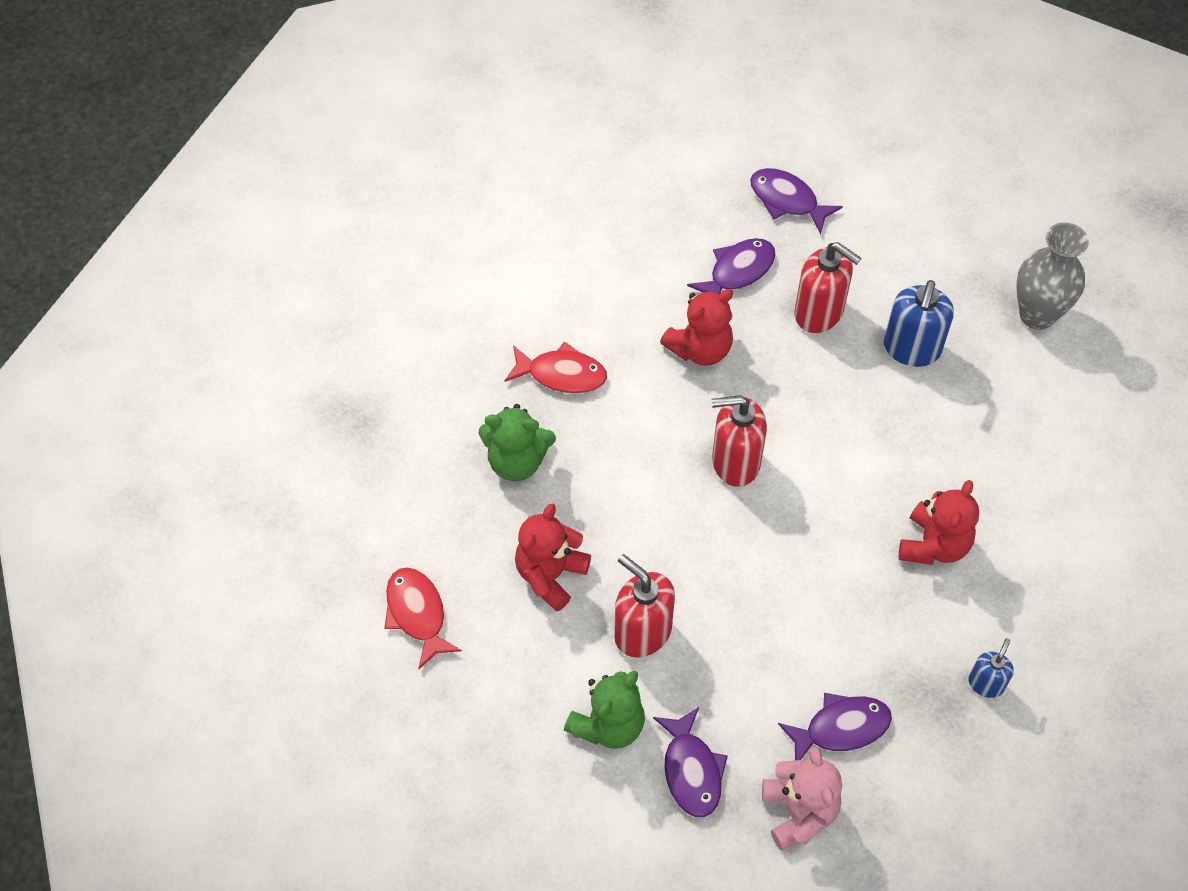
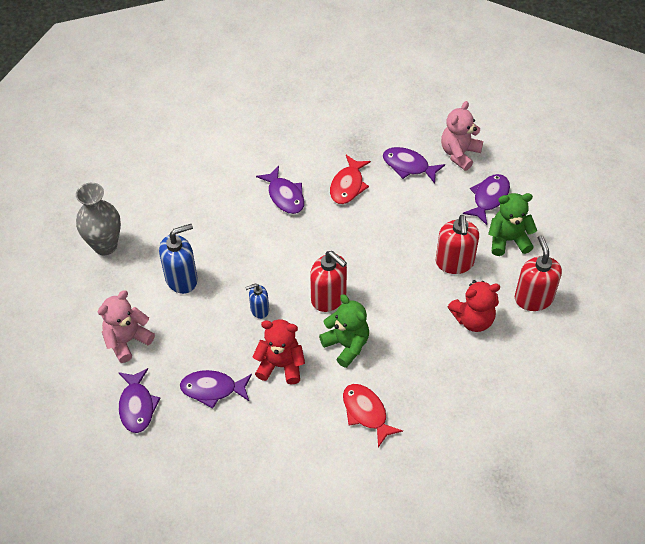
camera: 135 degrees left, 5 degrees down
(417, 614) = (557, 353): red fish -> red fish (348, 185)
(517, 461) = (436, 386): green teddy bear -> green teddy bear (346, 345)
(819, 312) = (200, 332): red soap dispenser -> red soap dispenser (533, 298)
(878, 246) = (127, 340): none -> pink teddy bear
(934, 545) = (284, 196): red teddy bear -> purple fish
(986, 683) = (330, 136): blue soap dispenser -> blue soap dispenser (259, 310)

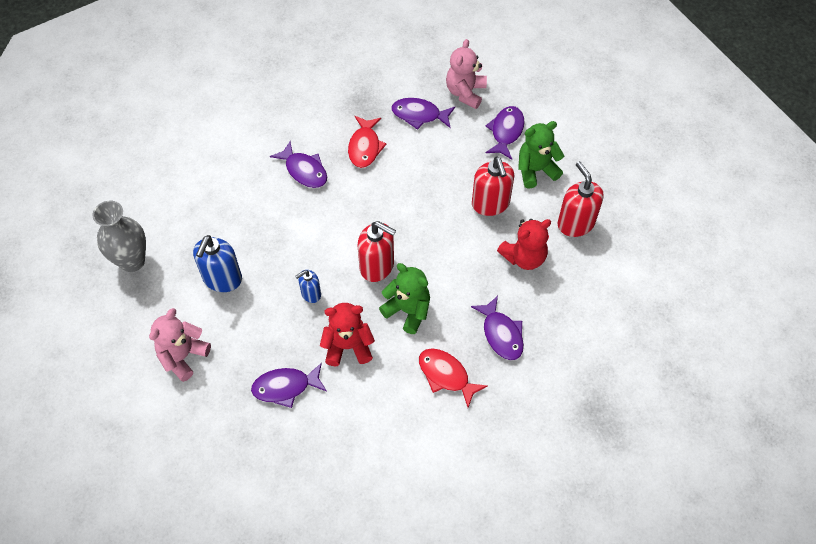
camera: 15 degrees left, 5 degrees up
(137, 406) = (212, 423): purple fish -> purple fish (501, 334)
(182, 279) = (222, 279): blue soap dispenser -> blue soap dispenser turned 150 degrees clockwise

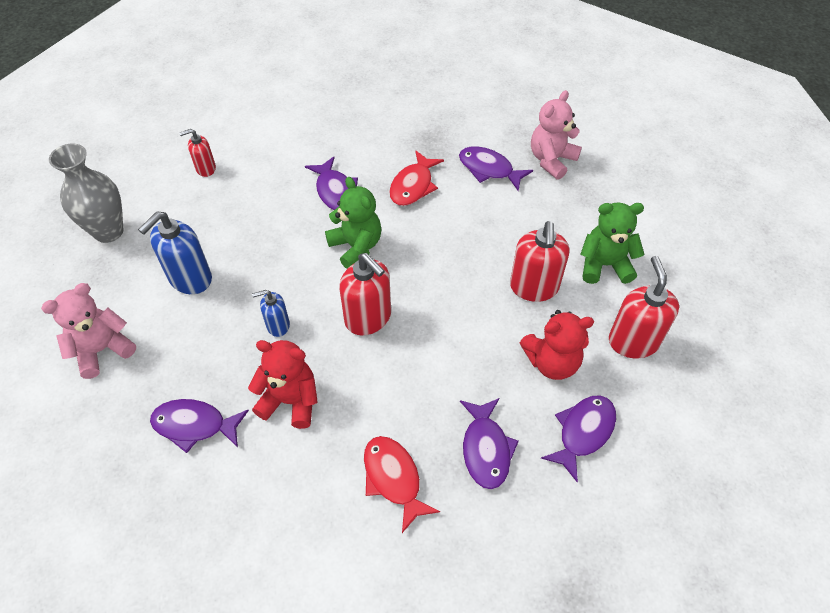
camera: 20 degrees right, 5 degrees down
(184, 182) = (205, 168): none -> red soap dispenser
(408, 310) = (381, 381): green teddy bear -> green teddy bear (356, 247)
(506, 132) = (583, 213): purple fish -> purple fish (583, 432)

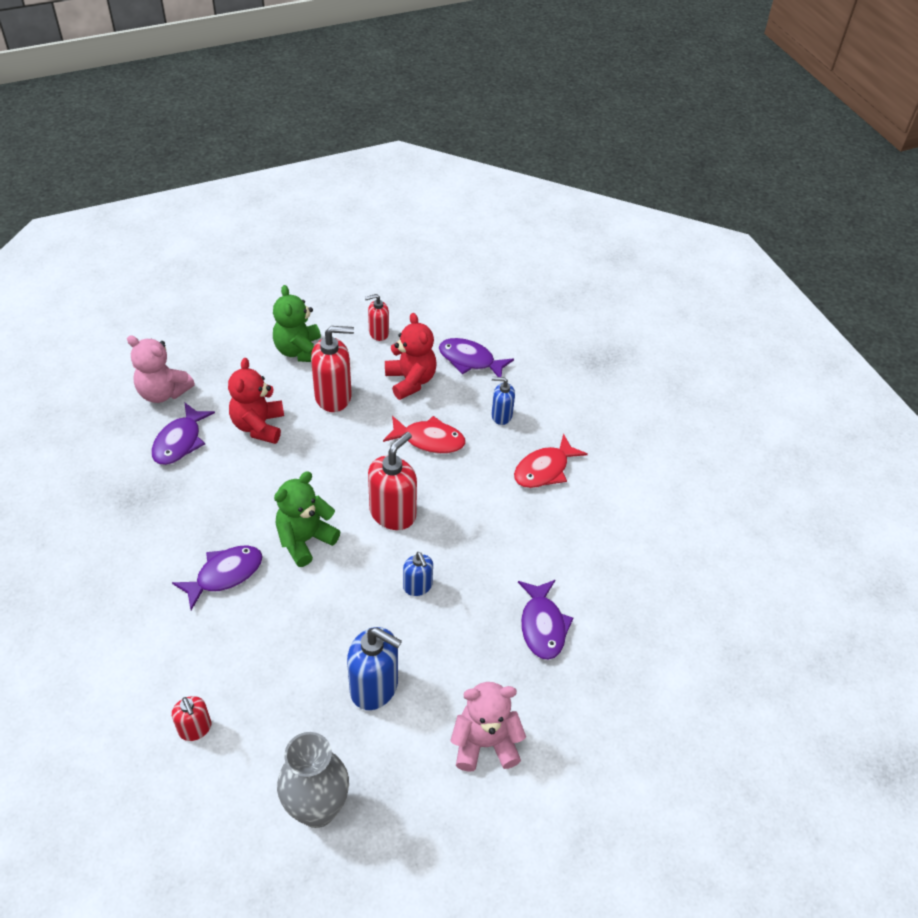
camera: 105 degrees left, 5 degrees down
(102, 350) = (485, 743): pink teddy bear -> pink teddy bear turned 135 degrees clockwise
(290, 401) = (496, 555): red teddy bear -> red teddy bear (258, 426)
(413, 186) = (209, 504): red fish -> red fish (429, 440)
(486, 449) = (501, 416): purple fish -> blue soap dispenser
(633, 341) = (378, 333): red soap dispenser -> red soap dispenser, size x0.57

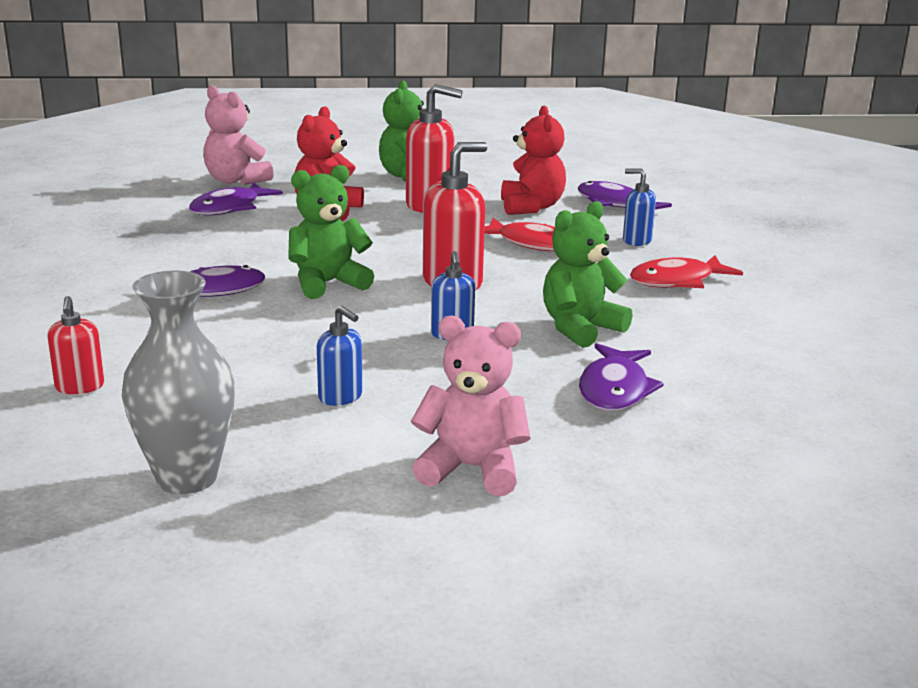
camera: 20 degrees right, 25 degrees down
(374, 687) = (341, 397): blue soap dispenser -> blue soap dispenser, size x0.57
(378, 333) = (510, 177): red soap dispenser -> none
(499, 554) = (580, 328): none -> green teddy bear

